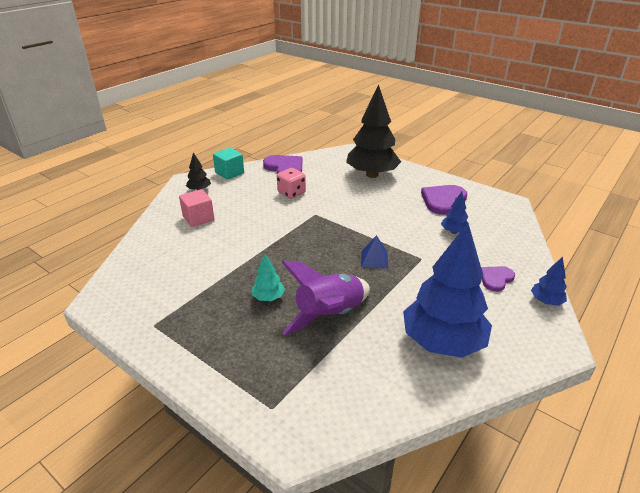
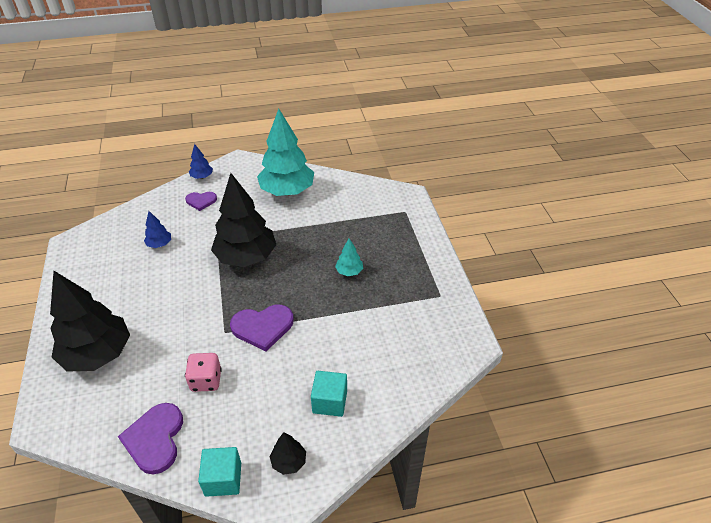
camera: 140 degrees left, 10 degrees up
(198, 218) = (329, 401): pink cube -> turquoise cube
(329, 315) = (325, 238): purple rocket -> none
(374, 259) = (246, 257): blue pyramid -> black tree
(442, 342) = (287, 191): blue tree -> turquoise tree
(443, 200) = (108, 276): purple heart -> purple heart (262, 327)

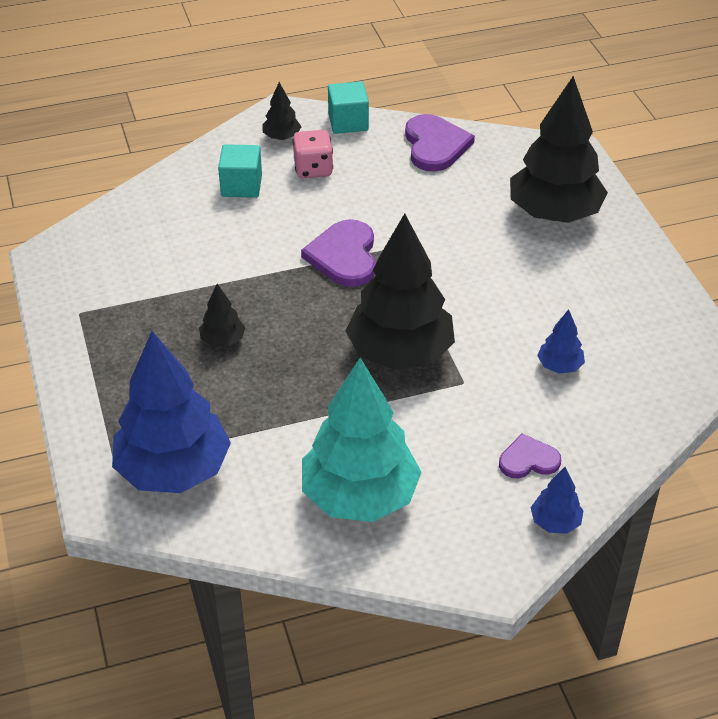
camera: 175 degrees right, 0 degrees up
(206, 380) = (399, 196): pink dice -> pink dice (313, 169)
(262, 327) = (344, 256): purple heart -> purple heart turned 75 degrees counterclockwise
(349, 271) = (223, 340): turquoise tree -> black tree
(375, 207) = (174, 470): none -> blue tree

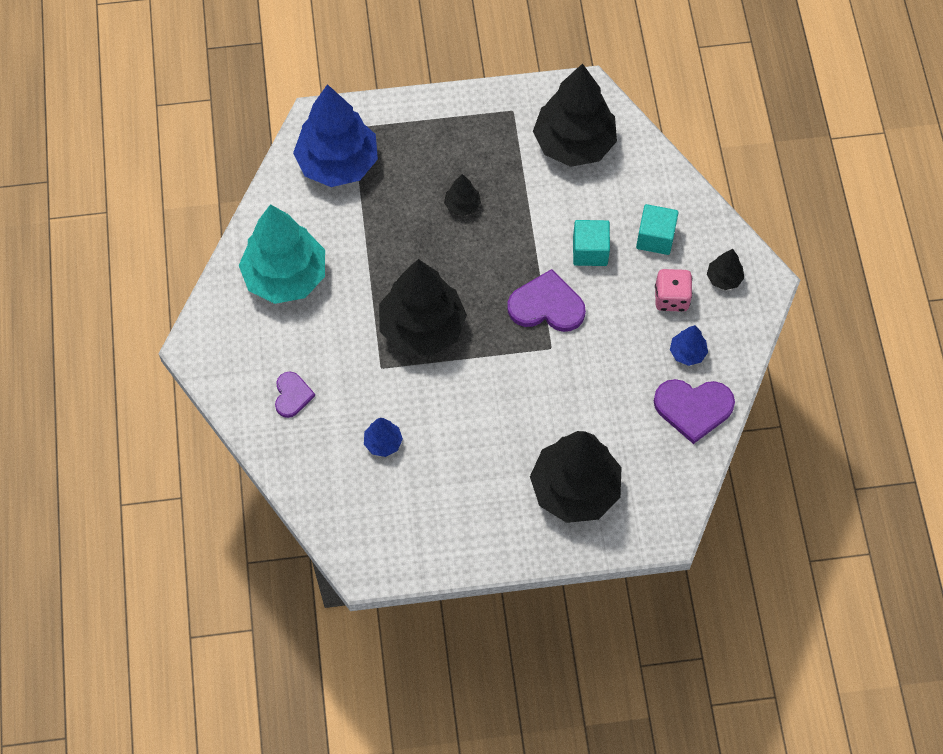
camera: 100 degrees right, 20 degrees up
(124, 257) = (574, 143): none -> black tree
(348, 122) = (740, 338): turquoise cube -> turquoise cube (590, 251)
(555, 522) = (231, 399): blue tree -> blue tree (687, 353)

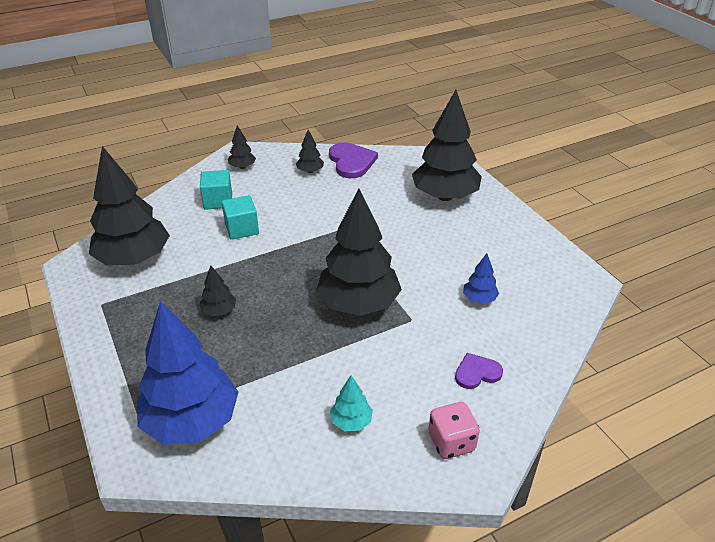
camera: 110 degrees left, 25 degrees down
(285, 276) = (351, 421): turquoise tree -> turquoise tree, size x0.43
(546, 305) = (302, 240): purple heart -> none
(671, 298) = (268, 185): pink dice -> pink dice (451, 442)
(687, 353) = (310, 171): blue tree -> black tree

